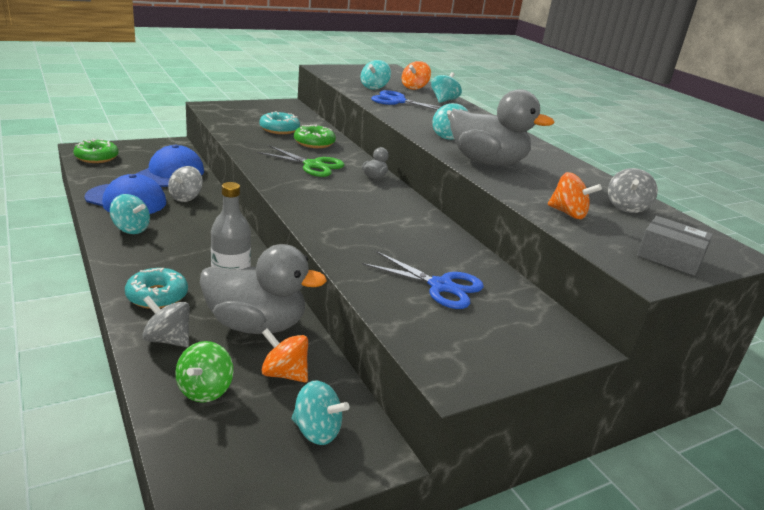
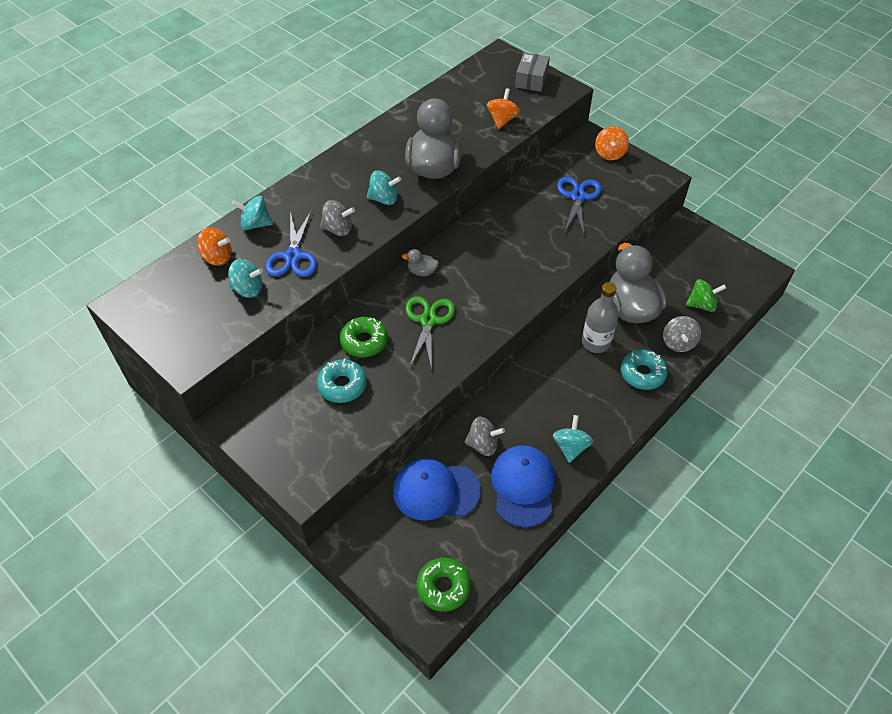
camera: 105 degrees left, 25 degrees up
(284, 373) = (662, 278): orange spinning top -> orange spinning top (609, 153)
(317, 431) = (691, 250): turquoise spinning top -> none
(626, 207) = (465, 95): grey spinning top -> grey spinning top (338, 229)

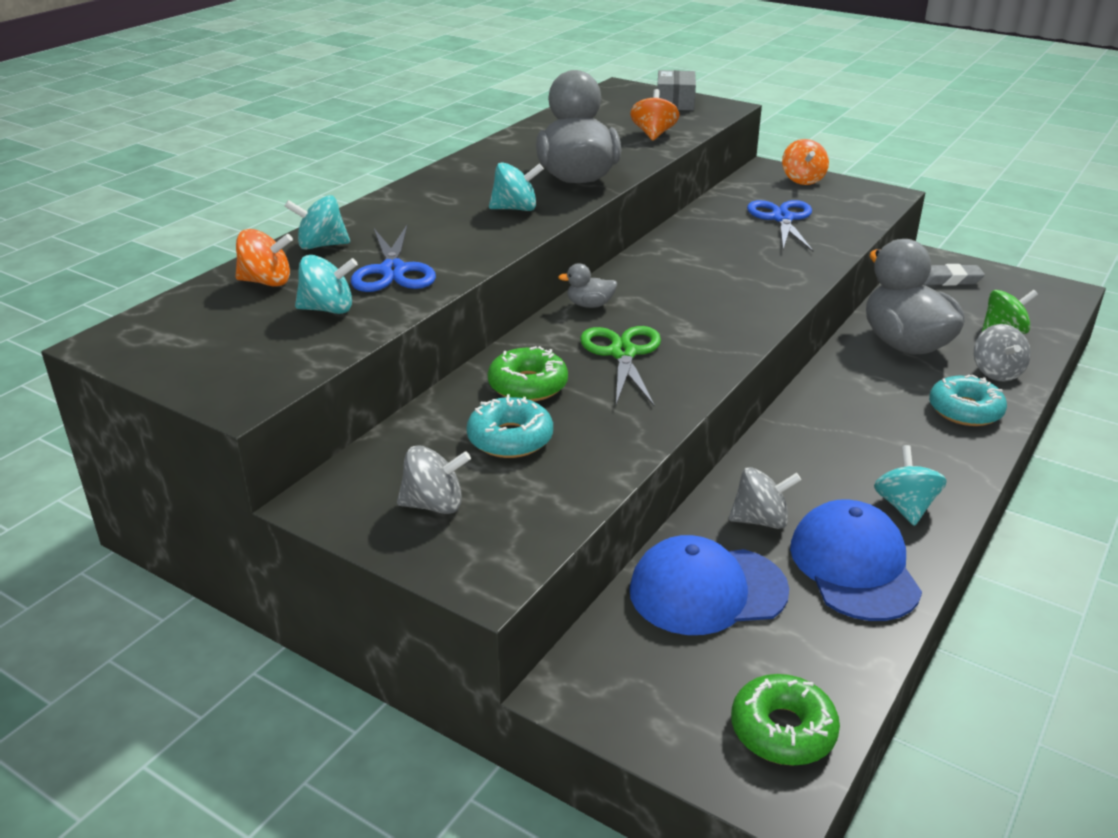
camera: 10 degrees left, 20 degrees down
(338, 229) = (456, 240): grey spinning top -> grey spinning top (434, 505)
(596, 342) = (875, 384): grey bottle -> none
(688, 248) = (949, 280): none -> grey eraser

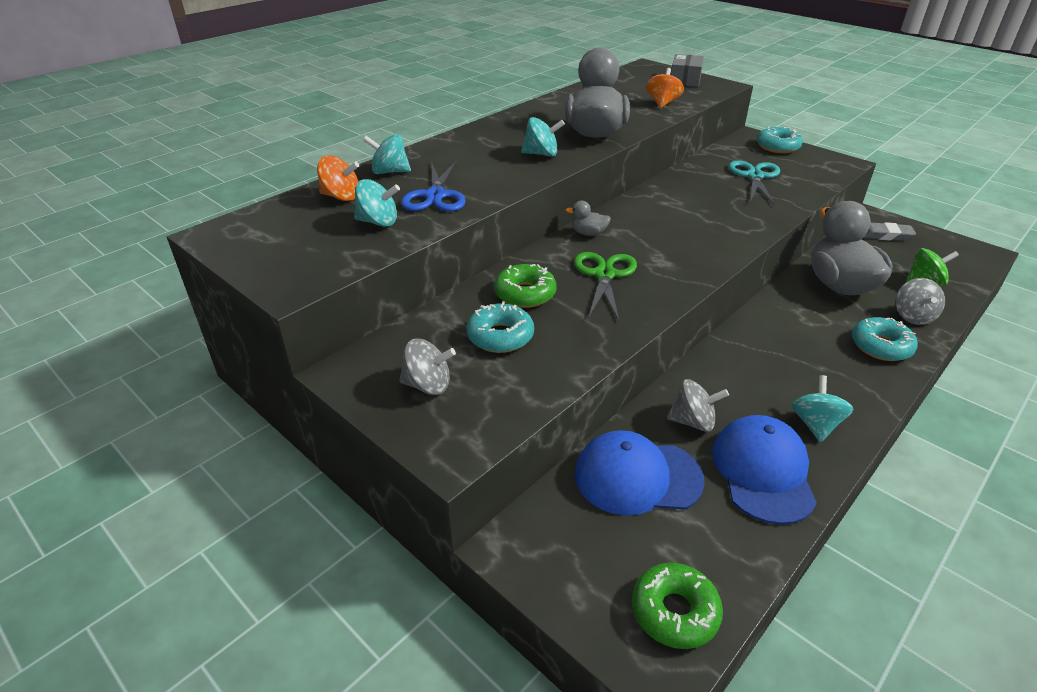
camera: 10 degrees right, 5 degrees up
(782, 218) = (755, 176): blue scissors -> turquoise scissors
(802, 180) = (777, 147): orange spinning top -> turquoise donut

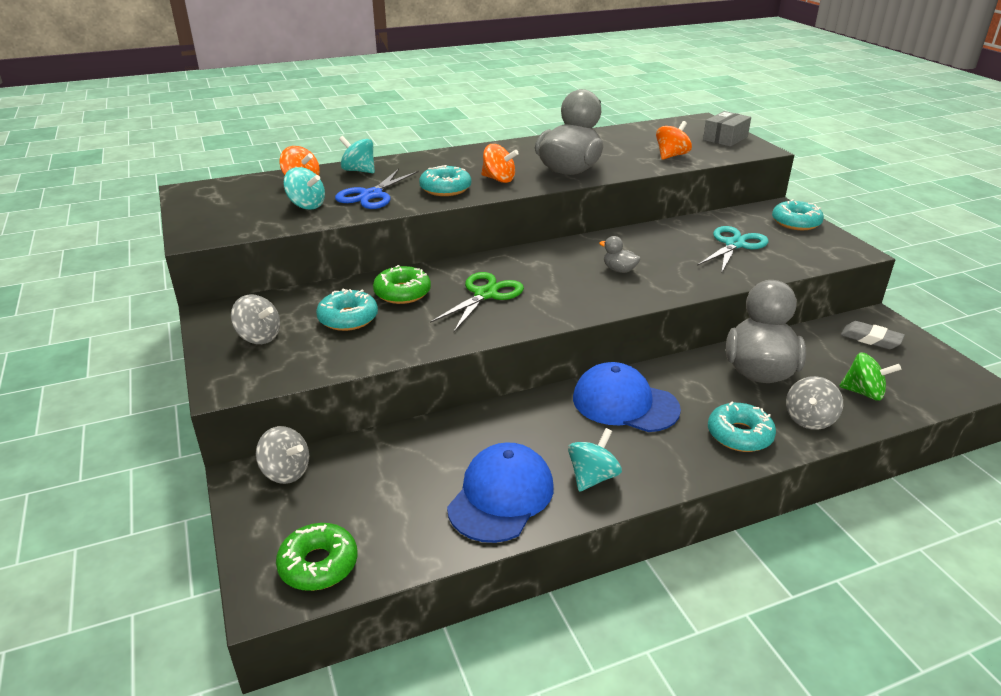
camera: 25 degrees right, 5 degrees down
(502, 174) = (445, 189): none -> turquoise donut
(541, 154) = (499, 179): turquoise spinning top -> orange spinning top
(588, 233) = (510, 259): grey duck -> grey duck (619, 270)
(637, 477) = (390, 464): blue cap -> blue cap (625, 403)
(693, 421) = (482, 440): grey spinning top -> grey spinning top (286, 472)

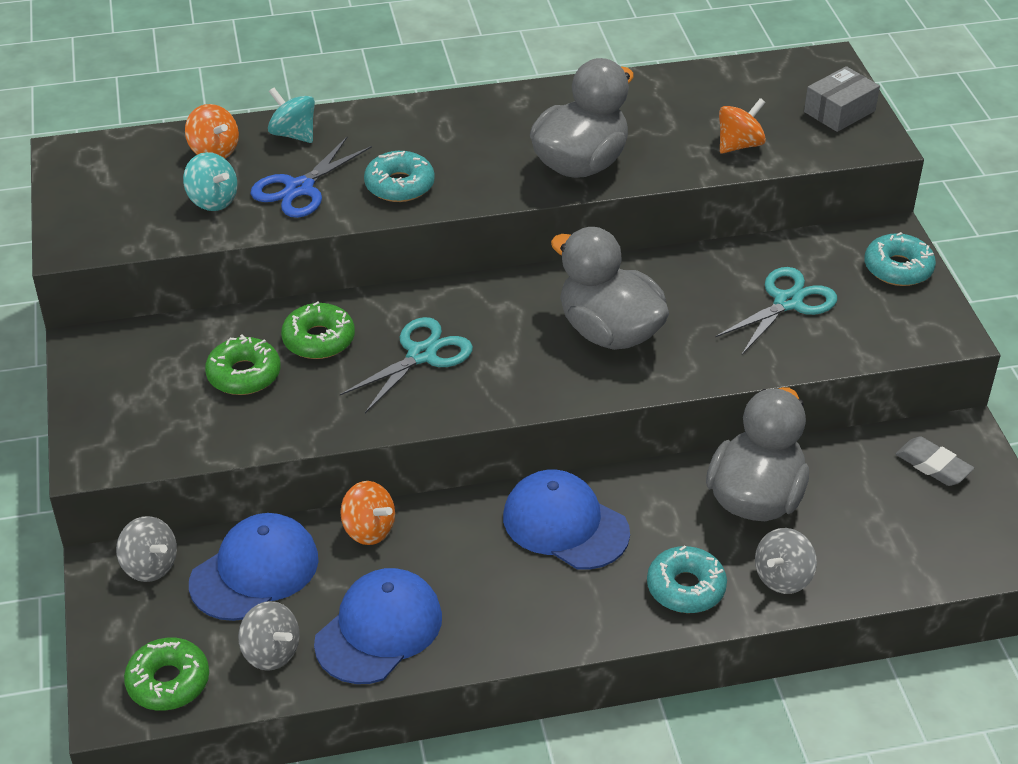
camera: 10 degrees right, 10 degrees up
(259, 337) = (135, 392): grey spinning top -> grey spinning top (271, 652)
(348, 318) = (244, 374): turquoise donut -> green donut
(380, 465) = (254, 571): none -> blue cap
(485, 294) = (422, 355): green scissors -> turquoise scissors
(499, 179) = (477, 173): orange spinning top -> orange spinning top (369, 530)
(592, 477) = (489, 620): turquoise spinning top -> none
(619, 270) = (609, 332): grey duck -> grey duck, size x2.41
(863, 393) = (874, 548): green spinning top -> none

